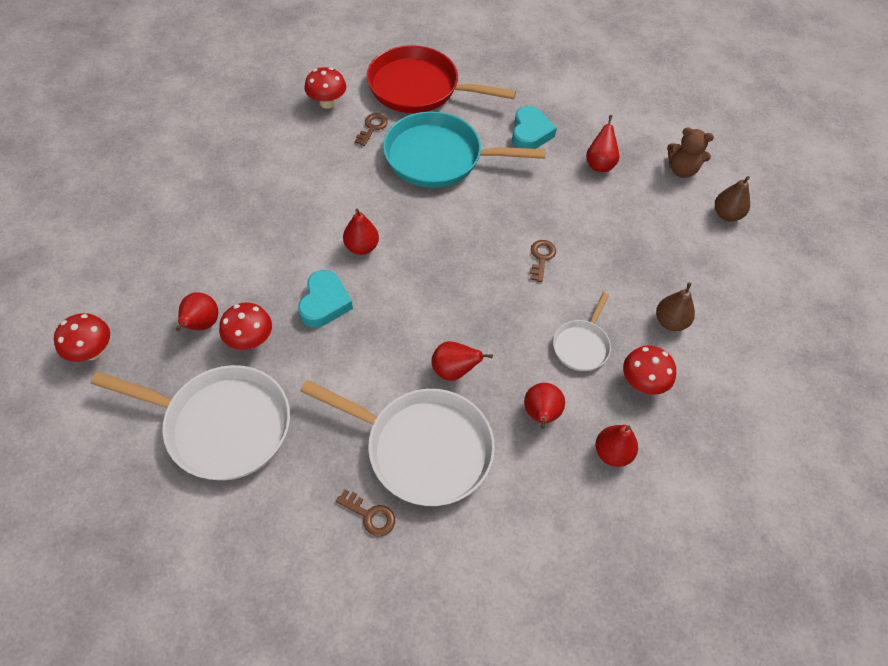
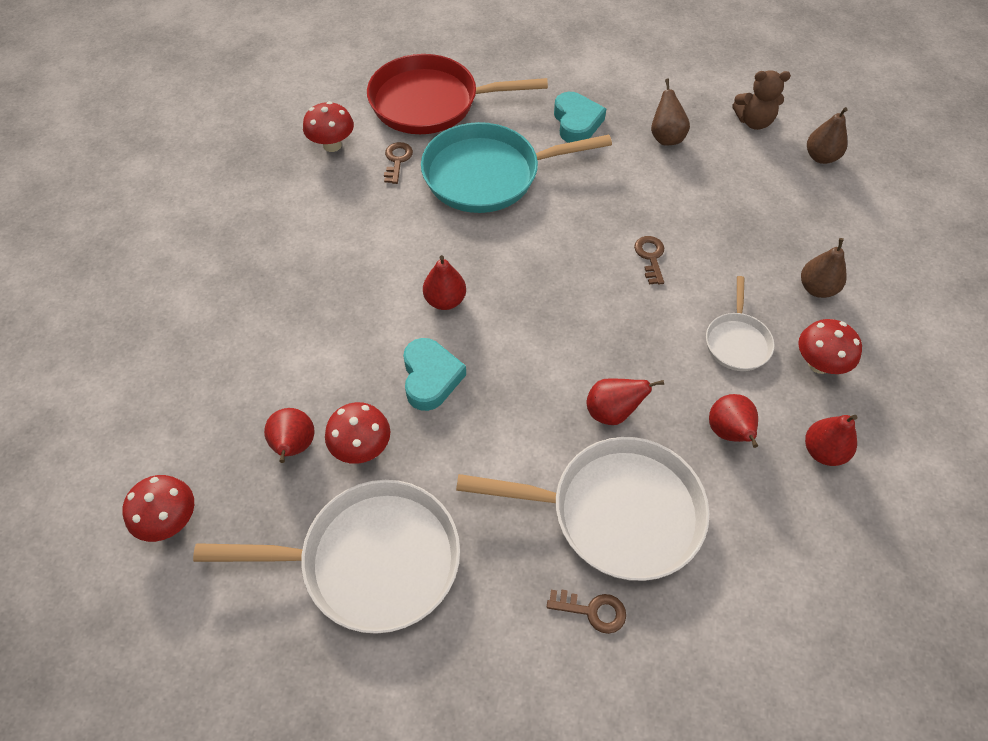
camera: 15 degrees left, 0 degrees up
(599, 164) = (666, 137): red pear -> brown pear

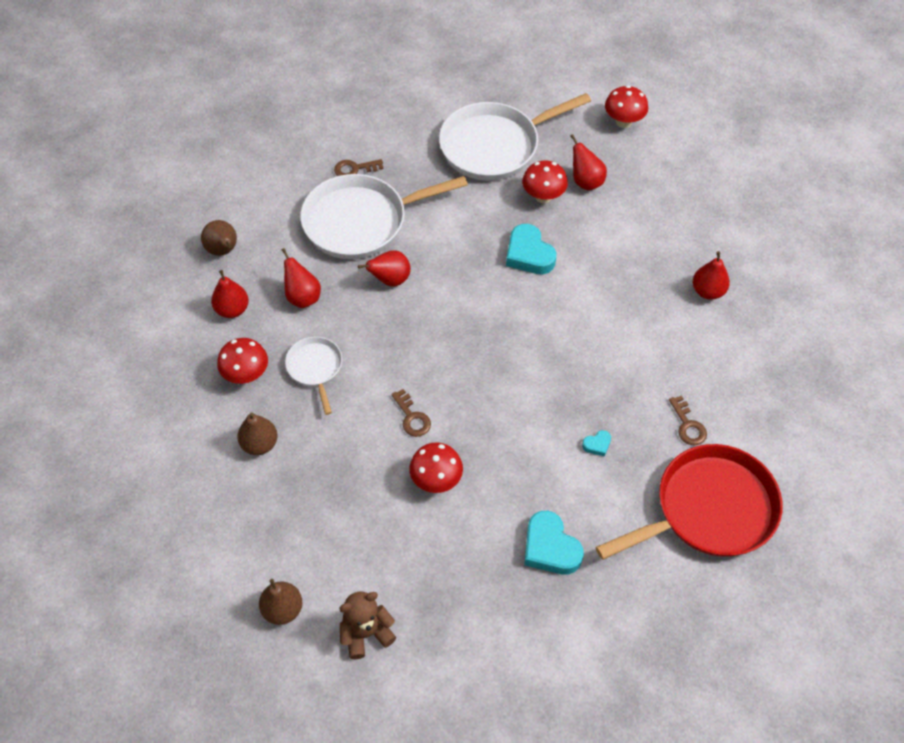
camera: 155 degrees right, 0 degrees up
(332, 145) = (758, 417): red mushroom -> red mushroom (436, 480)
(445, 300) = (556, 312): red pear -> red pear (707, 291)
(488, 174) = (597, 445): turquoise pan -> turquoise heart
(666, 137) = (451, 566): brown pear -> brown pear (223, 251)

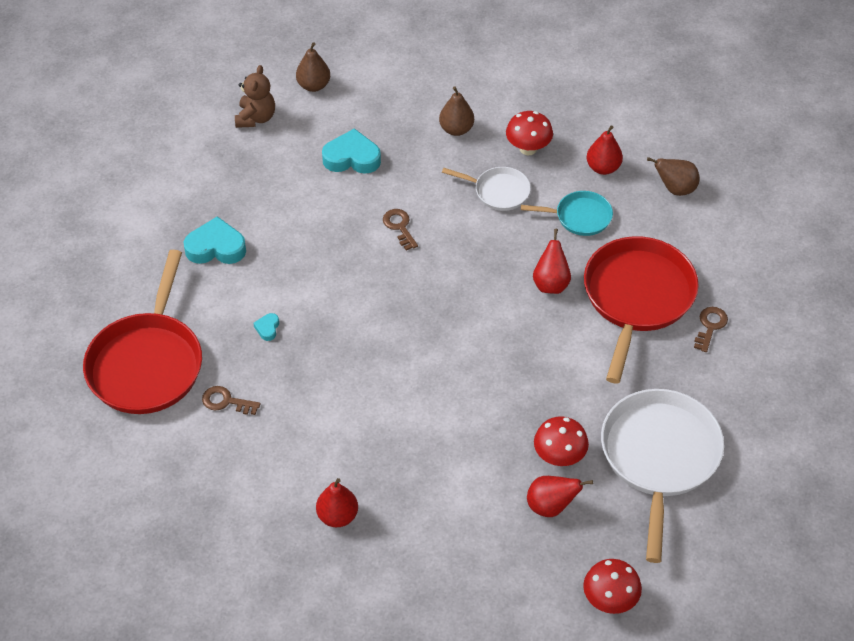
camera: 125 degrees right, 5 degrees down
(302, 297) = (580, 217): red pear -> turquoise pan
(361, 221) = (637, 298): white pan -> red pan
(412, 417) = (399, 227): brown key -> brown key turned 60 degrees clockwise
(436, 480) = (332, 212): red mushroom -> none
(529, 254) = (497, 401): turquoise heart -> turquoise heart (352, 158)

